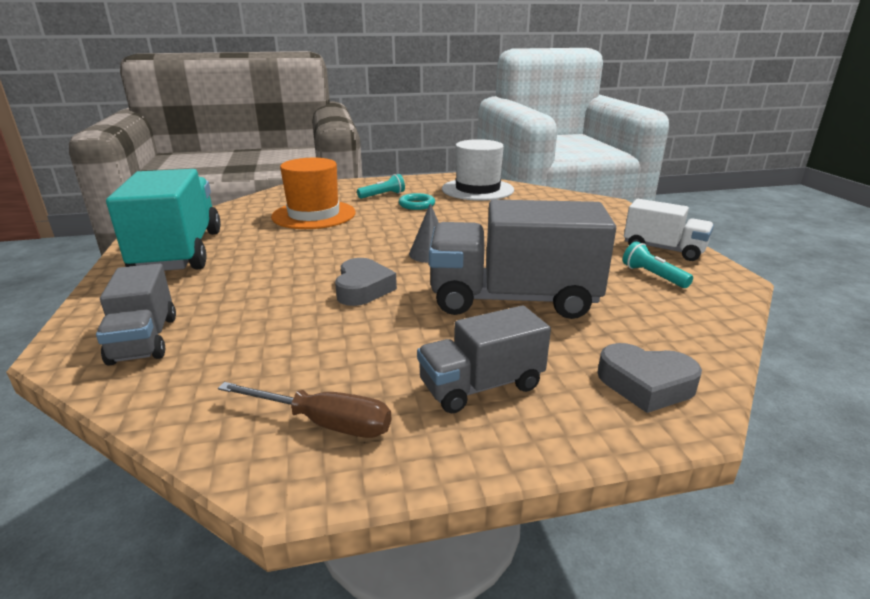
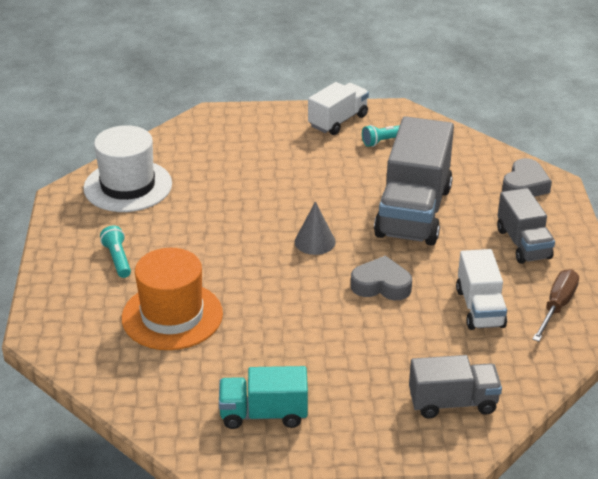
camera: 80 degrees left, 10 degrees up
(179, 252) = (263, 414): turquoise truck -> turquoise truck, size x0.56
(321, 352) = (480, 308): none -> white truck
(417, 205) = (166, 236): turquoise ring -> none

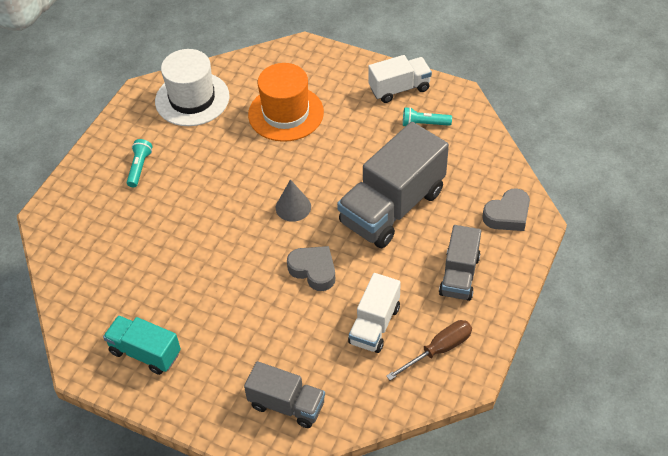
camera: 30 degrees right, 15 degrees up
(172, 316) = (142, 236): orange hat -> orange hat (286, 113)

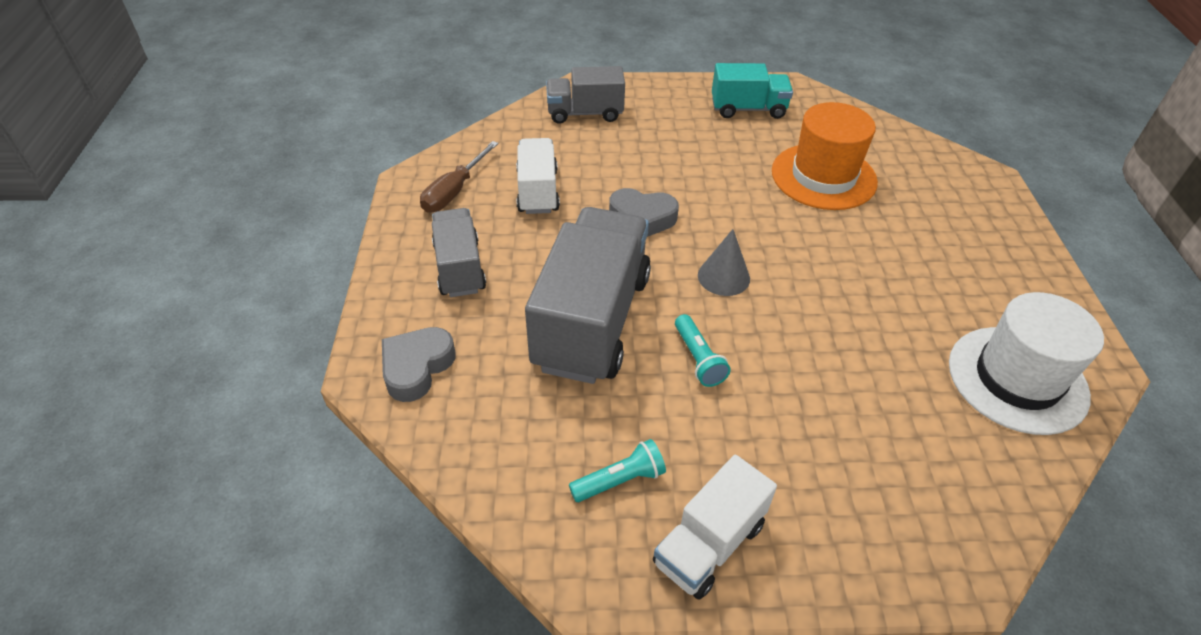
camera: 150 degrees right, 5 degrees down
(139, 167) = (959, 258): turquoise flashlight -> turquoise flashlight (698, 359)
(286, 113) = (857, 410): orange hat -> orange hat (823, 176)

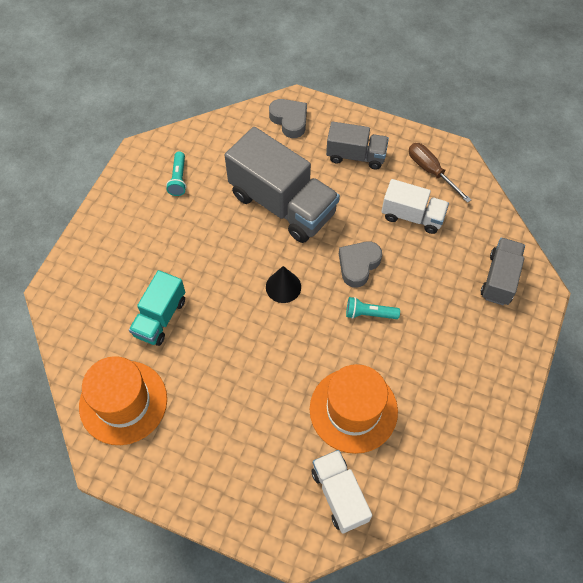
camera: 115 degrees right, 15 degrees up
(698, 359) = (229, 243): turquoise flashlight -> turquoise flashlight (369, 313)
(709, 544) = (128, 199): white truck -> white truck (339, 495)
(723, 277) = (283, 287): grey cone -> black cone
(748, 109) = (465, 404): turquoise truck -> turquoise truck (160, 317)
(1017, 379) = (123, 402): white hat -> orange hat

